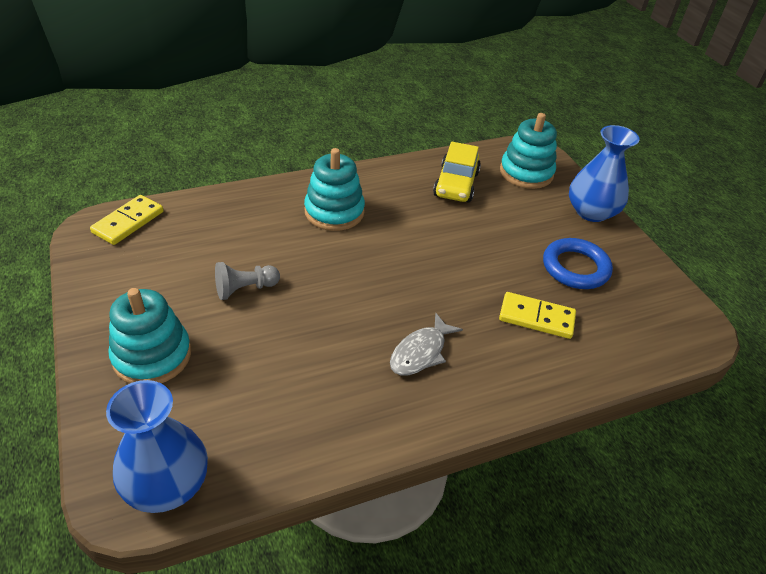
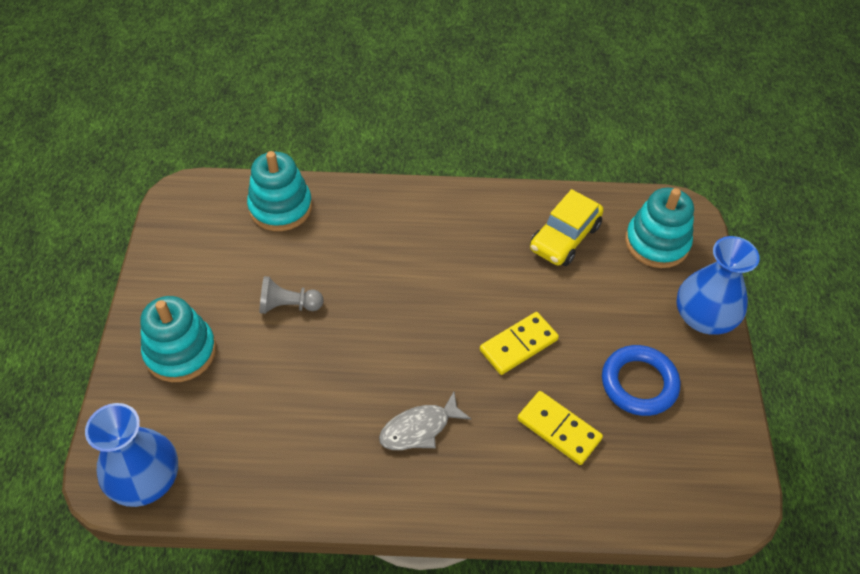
camera: 25 degrees right, 10 degrees up
(128, 222) = (215, 197): yellow domino -> yellow domino (518, 345)
(334, 212) = (415, 238): turquoise stacking toy -> turquoise stacking toy (280, 207)

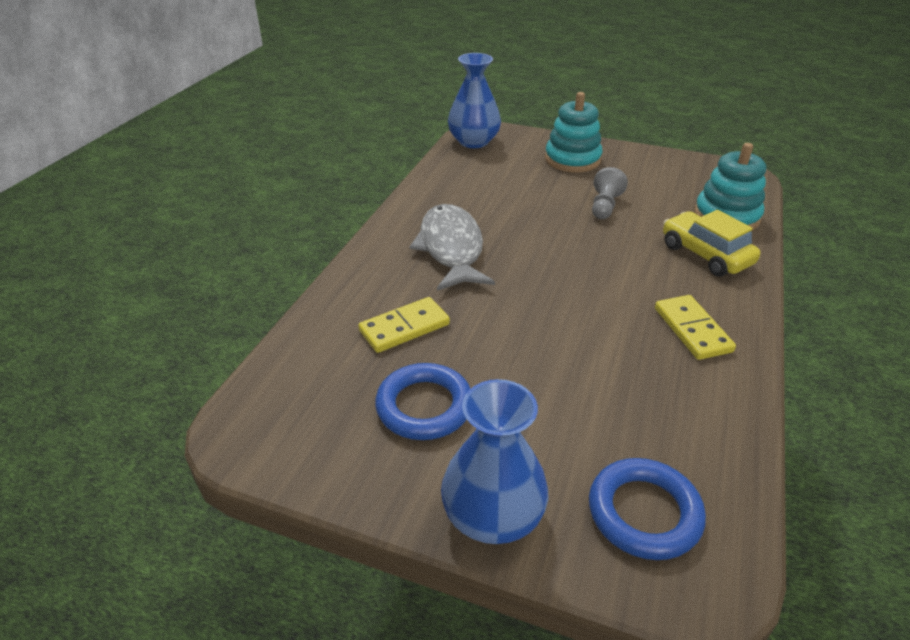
camera: 110 degrees right, 15 degrees down
(419, 428) = (451, 248): grey fish -> grey fish, size x1.66
(518, 345) = (514, 326): yellow domino -> yellow domino (692, 330)
(564, 237) = (665, 409): yellow car -> yellow car (705, 254)
(656, 243) = (644, 513): turquoise stacking toy -> blue ring

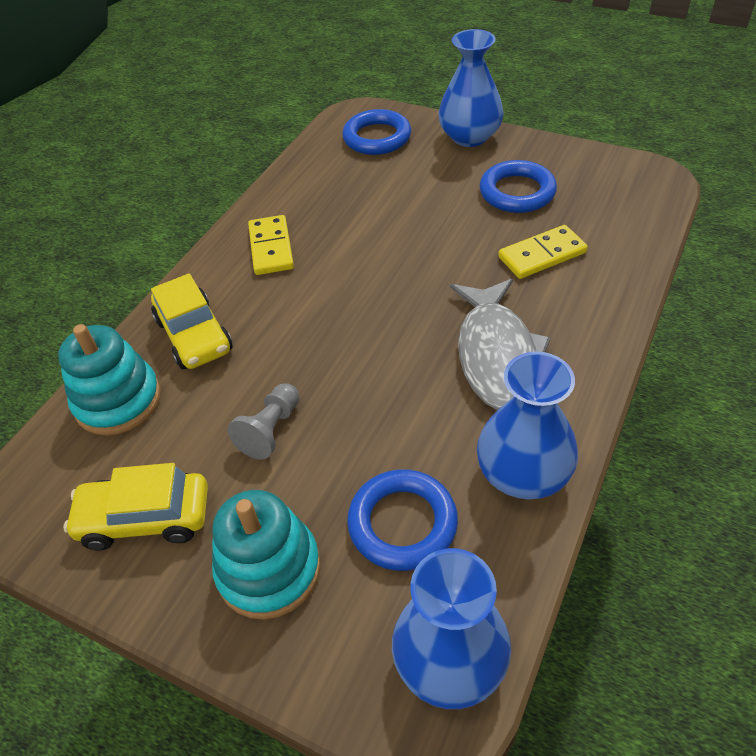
camera: 170 degrees left, 10 degrees up
(435, 194) = (523, 473): none -> blue vase
(505, 175) = (402, 523): none -> blue ring
(655, 172) = (145, 518): none -> yellow car

